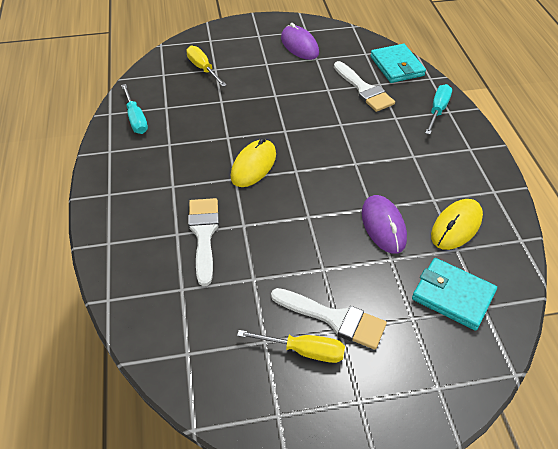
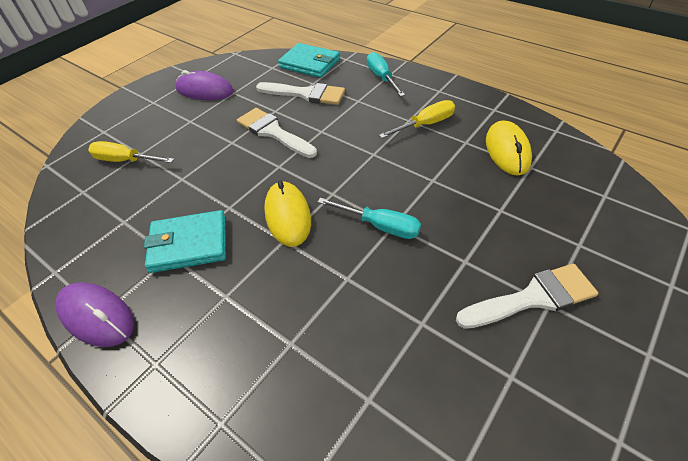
camera: 40 degrees left, 0 degrees up
(136, 119) = (97, 256): turquoise screwdriver -> turquoise screwdriver (380, 226)
(204, 234) = (320, 319): white brush -> white brush (273, 132)
(304, 351) = (552, 352): yellow screwdriver -> yellow screwdriver (425, 124)
(383, 226) = (460, 188): purple mouse -> purple mouse (96, 316)
(453, 296) = (577, 204): turquoise wallet -> turquoise wallet (189, 244)

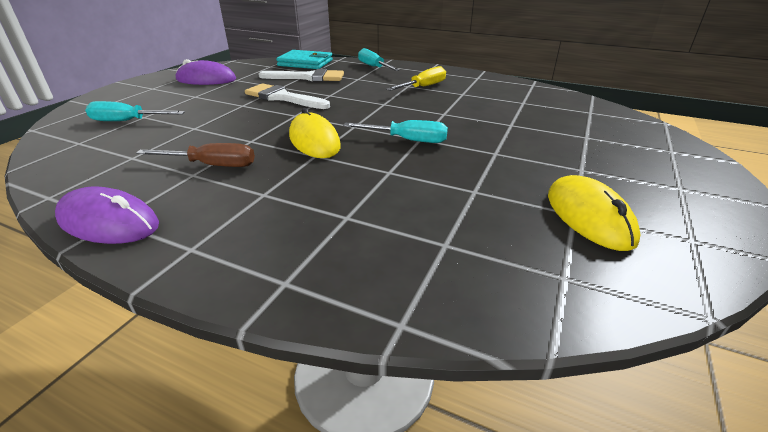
camera: 15 degrees left, 15 degrees down
(125, 160) = (127, 121): yellow screwdriver -> turquoise screwdriver
(189, 244) = (212, 165): turquoise wallet -> brown screwdriver
(507, 150) = (499, 96): yellow mouse -> yellow mouse (588, 217)
(533, 298) = (566, 167): white brush -> none

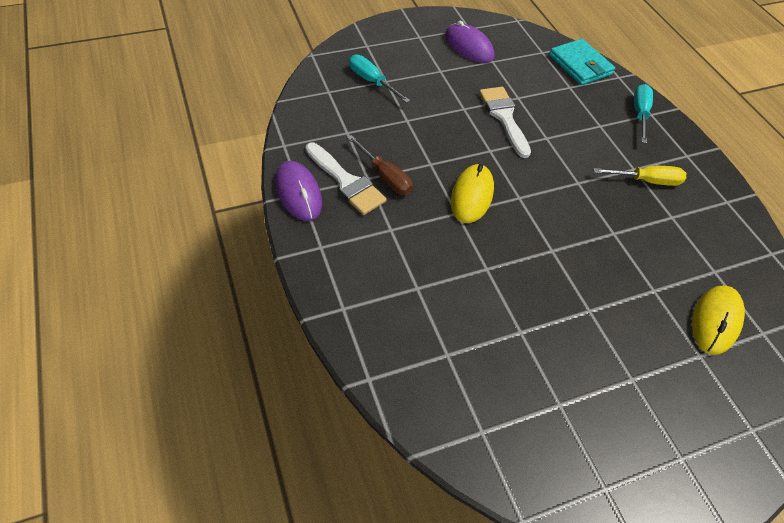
camera: 40 degrees right, 20 degrees up
(308, 77) = (556, 95): white brush -> white brush (346, 182)
(407, 140) = (540, 245): turquoise screwdriver -> none
(588, 217) = (565, 415): yellow mouse -> yellow mouse (715, 321)

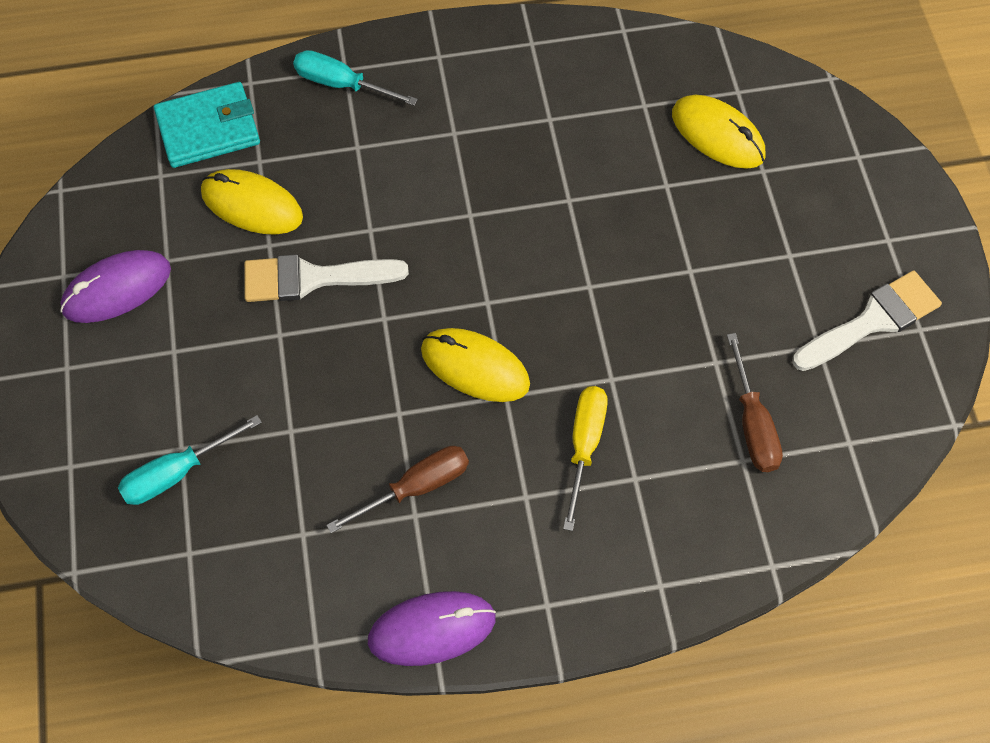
camera: 75 degrees left, 10 degrees up
(346, 182) = (419, 549): white brush -> white brush (872, 320)
(478, 359) = (752, 424): none -> brown screwdriver
(540, 87) = (252, 205): none -> yellow mouse
(646, 181) = (480, 125): yellow screwdriver -> yellow screwdriver (584, 445)

